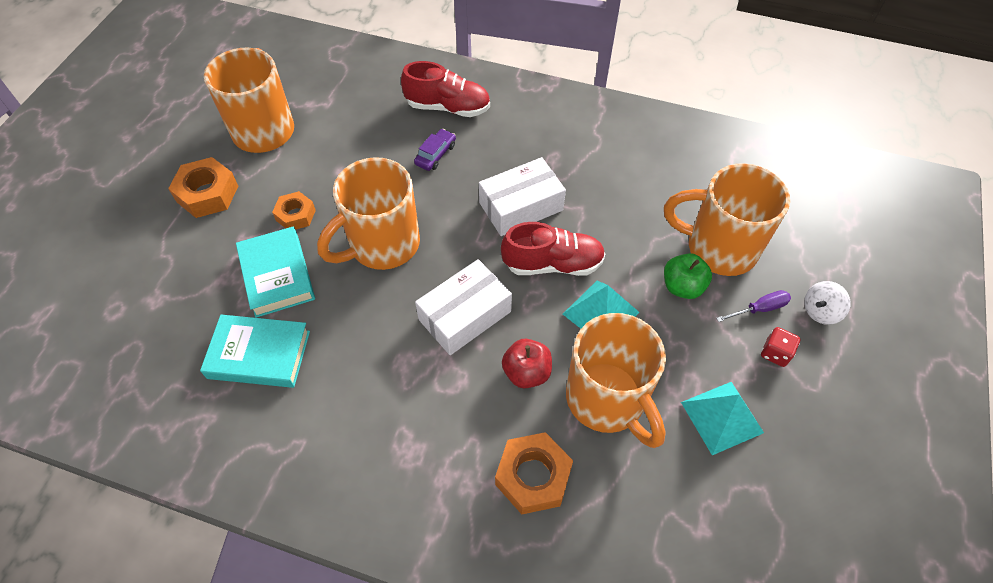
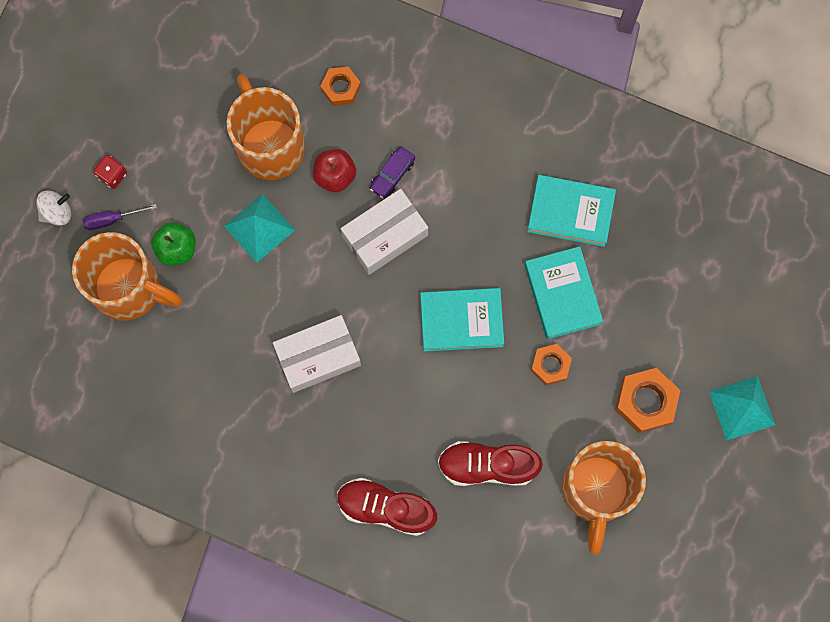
camera: 175 degrees left, 20 degrees up
(382, 245) = (461, 321): orange mug -> turquoise book
(435, 154) = (403, 436): purple car -> purple car (392, 175)
(533, 476) = (340, 88): orange nut -> orange nut, size x0.64
(553, 264) = (295, 284): red shoe -> red shoe (487, 466)
(722, 417) = (177, 123): turquoise pyramid -> turquoise pyramid (742, 408)

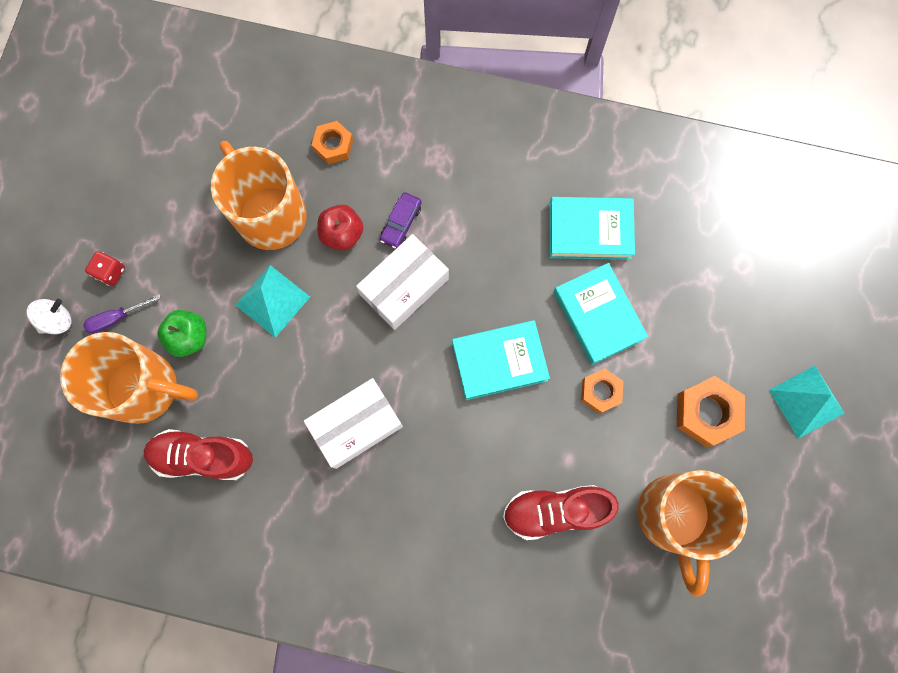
camera: 10 degrees left, 0 degrees up
(385, 508) = (455, 576): red shoe -> red shoe (203, 456)

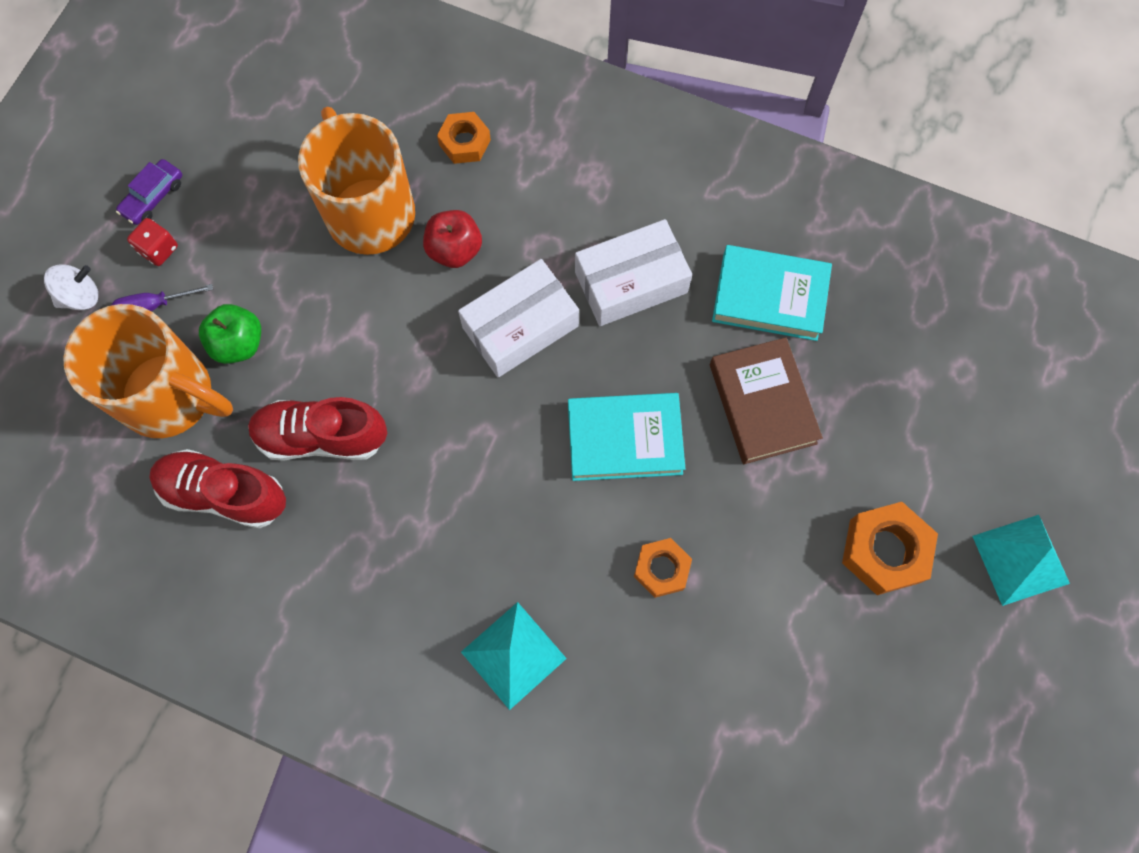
camera: 10 degrees right, 5 degrees down
(272, 300) = (351, 316): turquoise pyramid -> turquoise pyramid (513, 655)
(356, 425) = (426, 488): white box -> white box (631, 282)
(401, 223) = (531, 249): purple car -> purple car (153, 197)
(555, 510) = (663, 642): red shoe -> red shoe (321, 436)
(598, 316) = (762, 404): turquoise book -> brown book
(600, 392) = (749, 500): orange nut -> orange nut (661, 569)
(674, 517) = (820, 679): orange mug -> none

